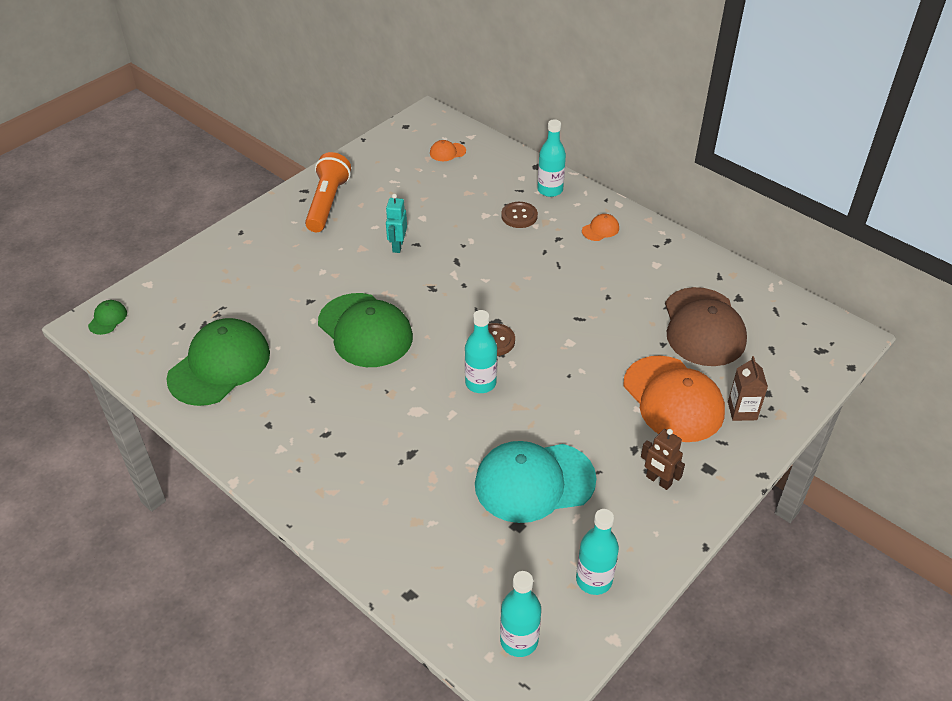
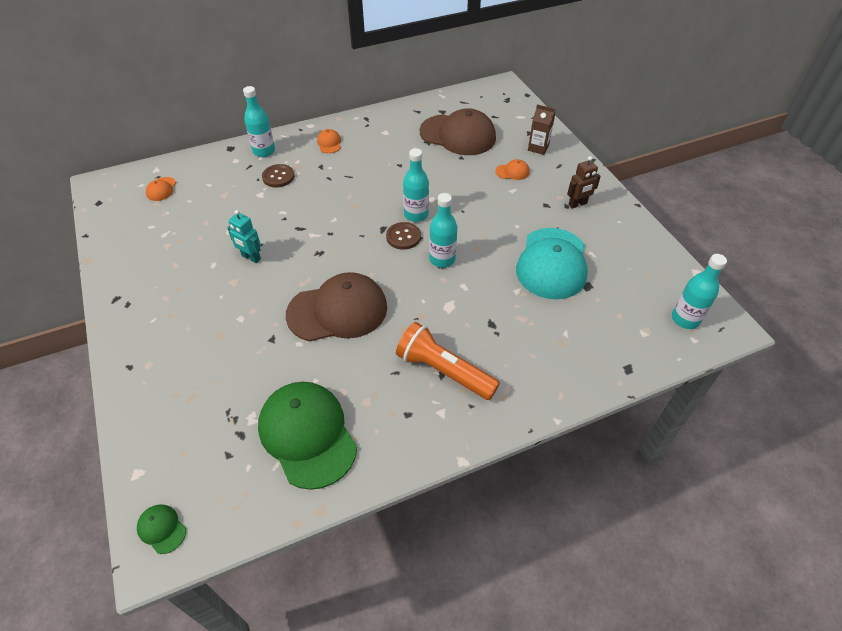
camera: 65 degrees left, 5 degrees up
(327, 203) = (150, 287): orange flashlight -> orange flashlight (443, 370)
(365, 330) = (338, 311): green cap -> brown cap
(594, 580) = (647, 264): turquoise bottle -> turquoise bottle (416, 215)
(673, 399) = (512, 172): orange cap -> orange cap, size x0.41

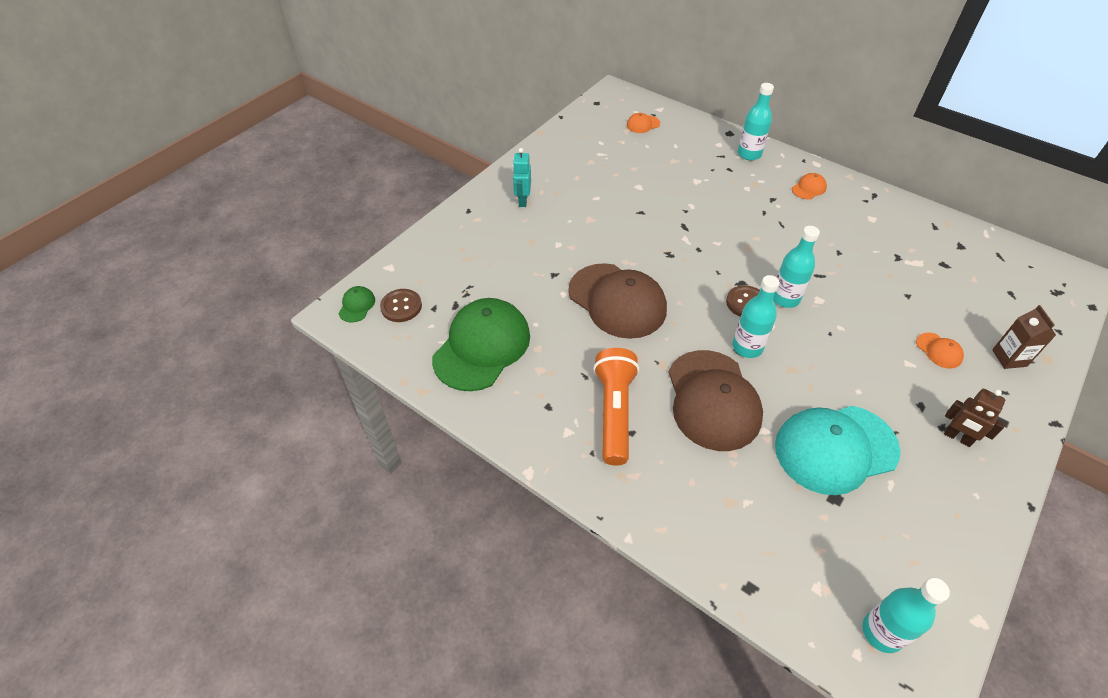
camera: 60 degrees right, 0 degrees up
(251, 257) = (623, 215): turquoise robot -> turquoise robot (522, 200)
(278, 177) = (729, 180): brown button -> brown button (401, 306)
(458, 135) = (939, 276): brown cap -> brown cap (712, 400)

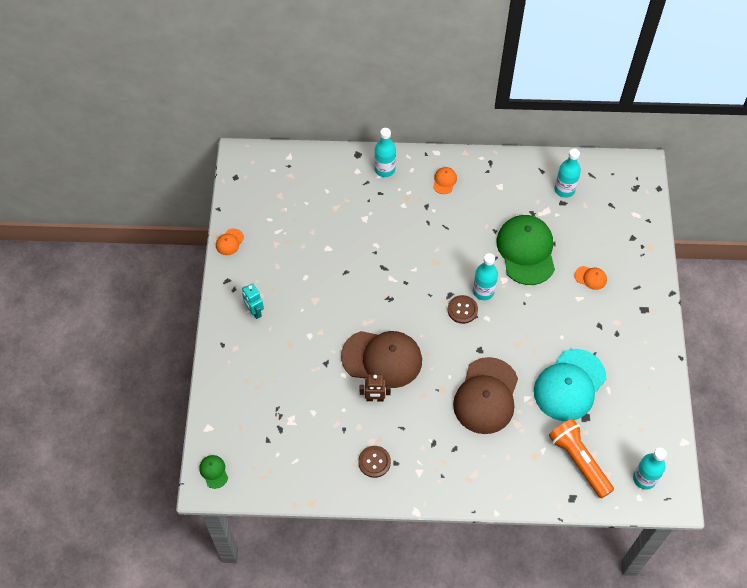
camera: 35 degrees left, 10 degrees up
(401, 306) = (244, 453): brown button -> brown button (374, 462)
(482, 347) = (323, 448): green cap -> green cap (526, 251)
(614, 412) = (436, 441): orange flashlight -> orange flashlight (579, 461)
(643, 124) = (287, 181): orange cap -> orange cap (229, 242)
(712, 400) = (486, 396): brown cap -> brown cap turned 60 degrees clockwise
(747, 347) = (483, 344): turquoise bottle -> turquoise bottle (564, 189)
(957, 438) = (627, 336): brown robot -> brown robot (375, 398)
(1009, 358) = (630, 259): brown carton -> none

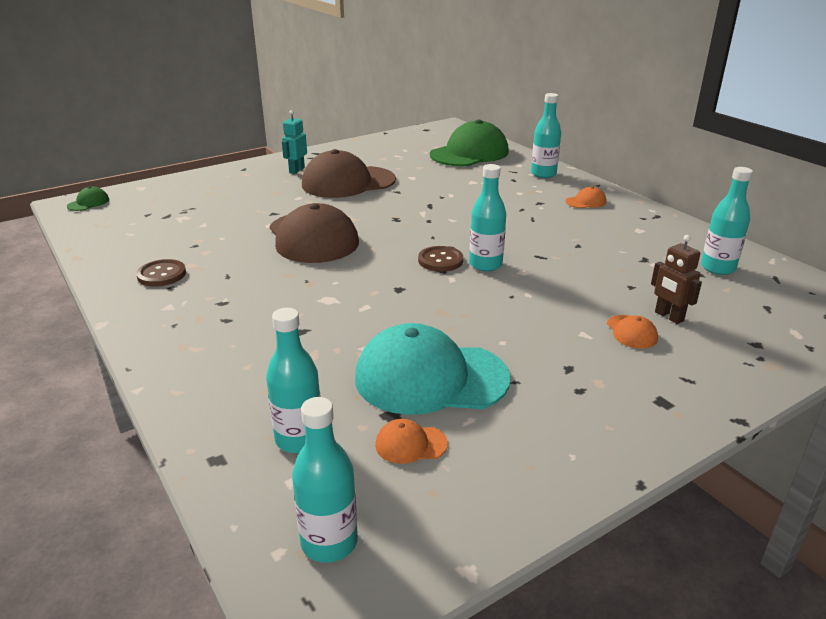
camera: 55 degrees right, 30 degrees down
(229, 242) = (358, 144): orange cap -> orange cap (410, 444)
(375, 398) = (254, 249): brown robot -> brown robot (668, 316)
(486, 396) = (333, 316): brown cap -> brown cap (348, 182)
(526, 251) = (587, 272): green cap -> green cap (469, 153)
(579, 461) = (299, 439): orange flashlight -> turquoise bottle

